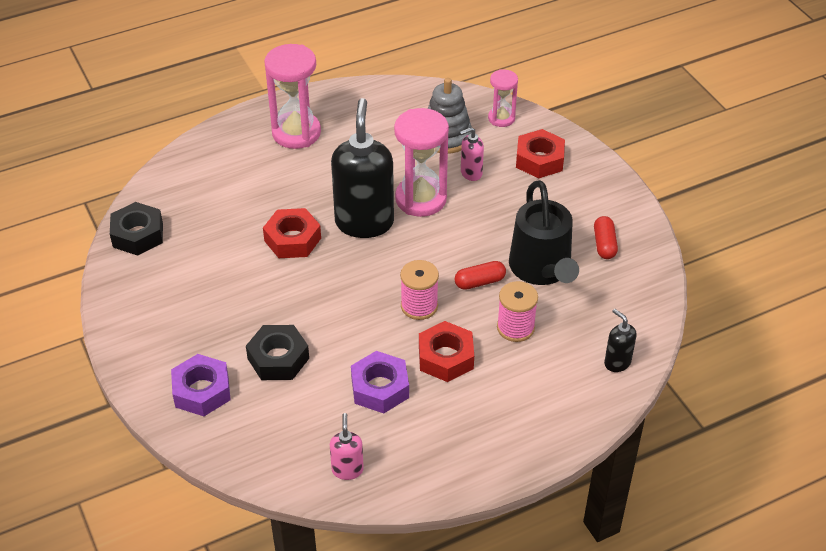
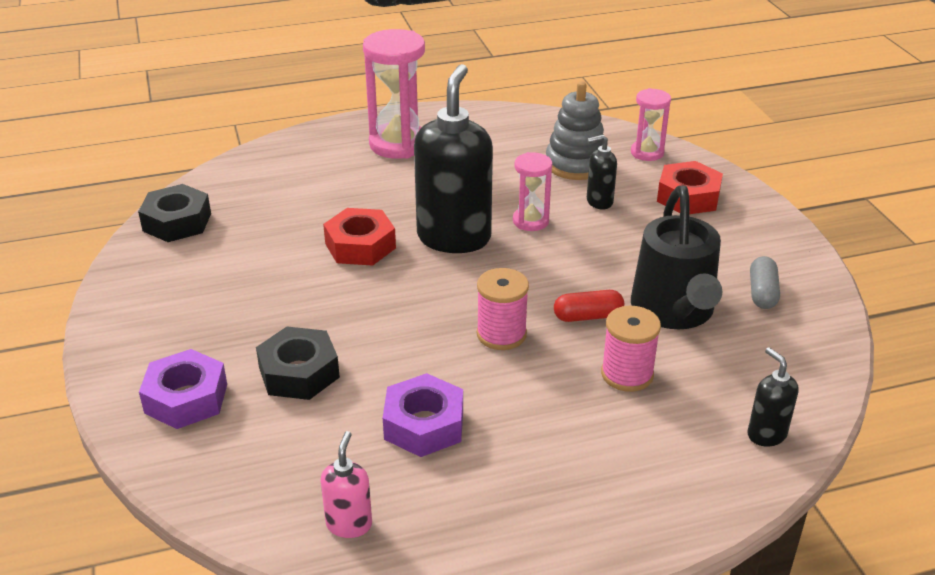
camera: 10 degrees right, 10 degrees down
(421, 199) = (530, 221): pink hourglass -> pink hourglass, size x0.56
(446, 357) = (523, 398): red nut -> none
(471, 173) = (599, 202): pink soap dispenser -> black soap dispenser
(604, 244) = (762, 293): red capsule -> grey capsule

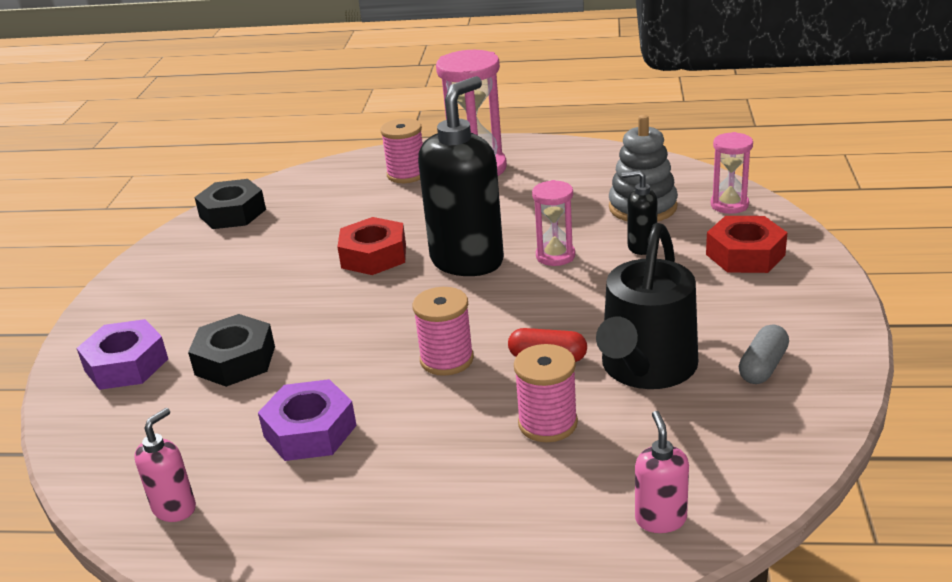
camera: 25 degrees right, 5 degrees down
(332, 158) = (407, 174): none -> pink spool
(766, 434) = (660, 519): black soap dispenser -> pink soap dispenser

